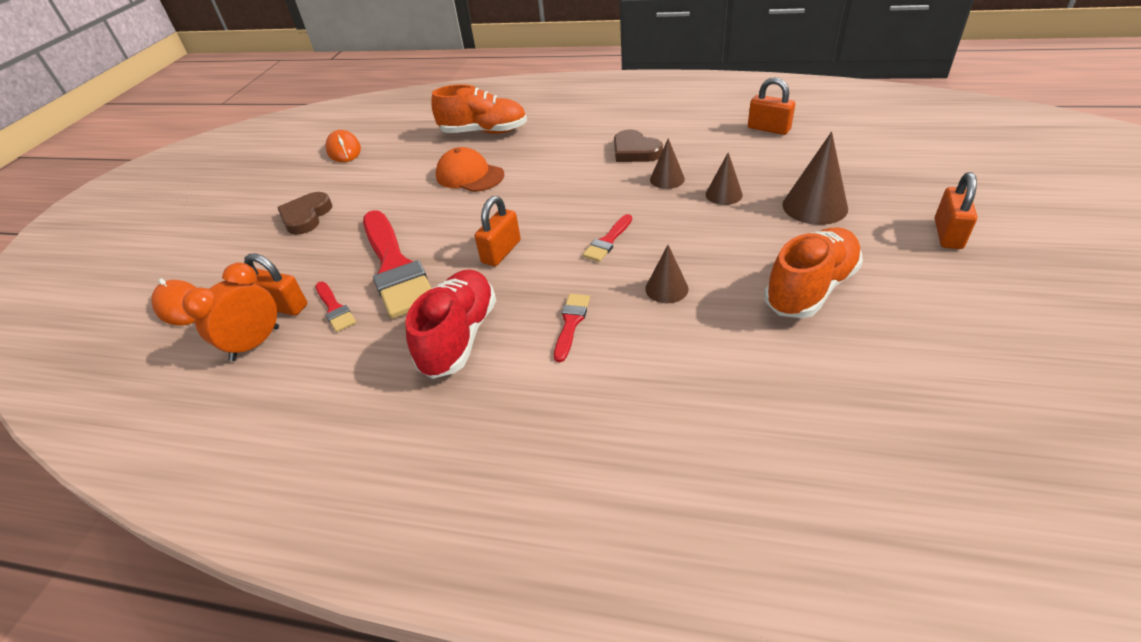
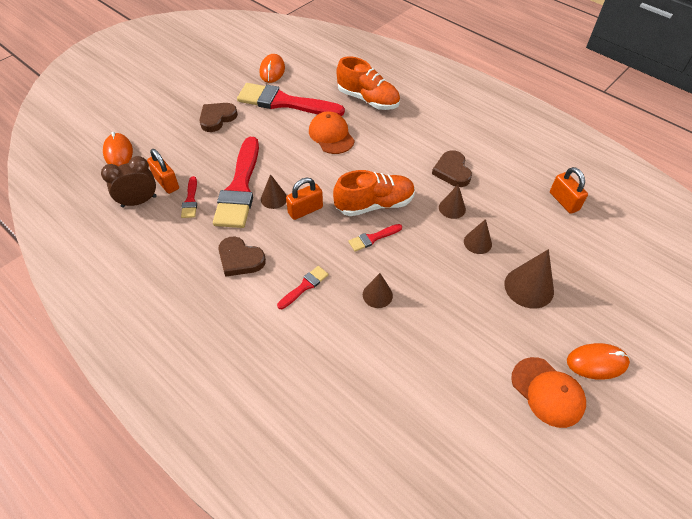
camera: 25 degrees right, 10 degrees up
(255, 344) = (139, 201): orange clock -> brown clock
(384, 170) = (284, 102): none -> red brush
(450, 258) = (274, 198): none -> brown cone
(459, 337) = (240, 259): red shoe -> brown heart
(810, 289) = (463, 347): orange shoe -> orange shoe (374, 204)
(935, 282) = (547, 392): none -> orange cap
(948, 234) = (597, 362): orange padlock -> orange mouse

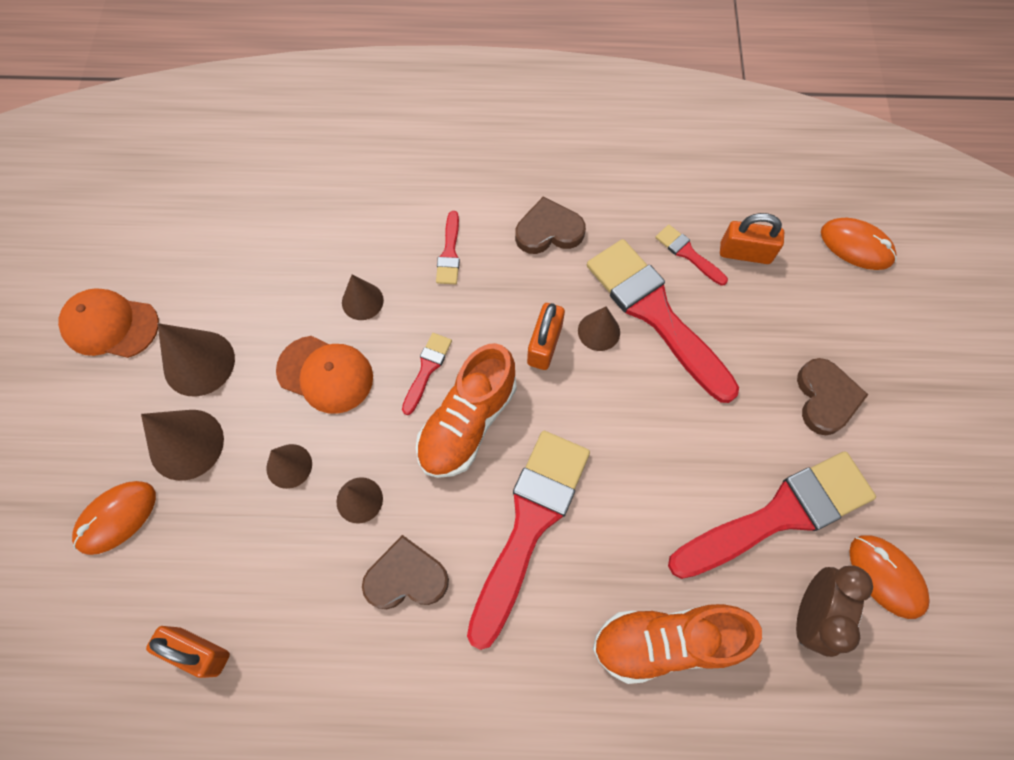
camera: 140 degrees right, 15 degrees up
(139, 201) = (738, 209): brown clock -> brown clock (810, 613)
(331, 135) = (640, 503): orange cap -> orange cap (325, 374)
(383, 156) = (529, 524): none -> red brush
(452, 171) = (406, 577): brown heart -> brown heart turned 45 degrees counterclockwise
(499, 326) = (199, 363): none -> brown cone
(597, 362) = (64, 398): orange mouse -> orange mouse (116, 518)

